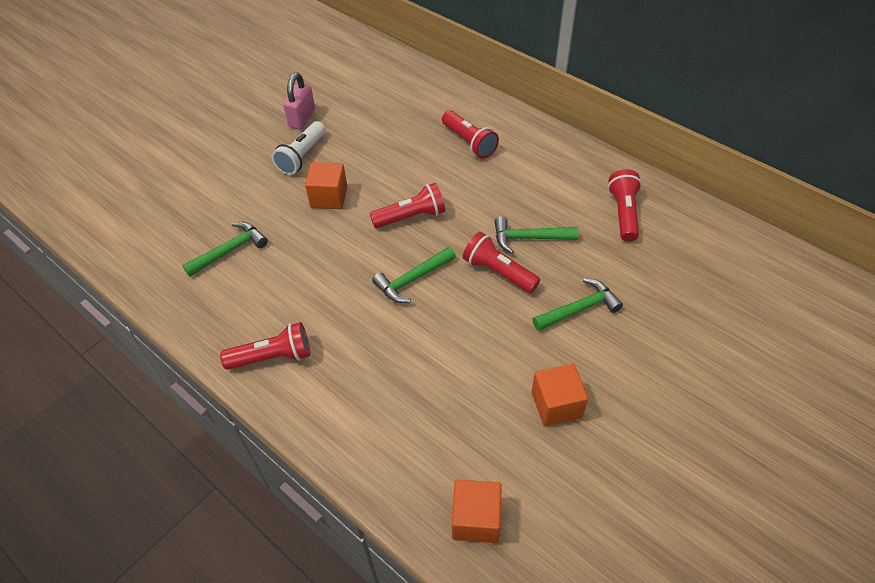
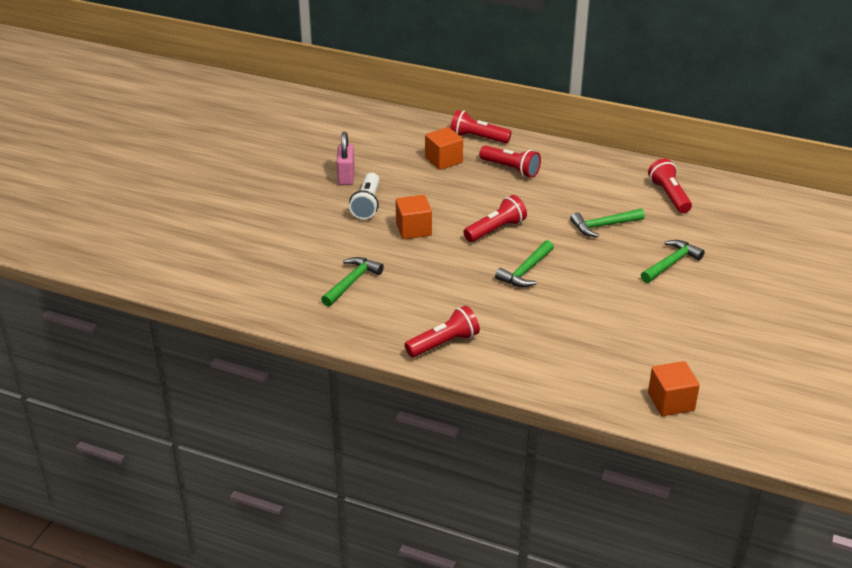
camera: 20 degrees left, 15 degrees down
(498, 272) = (593, 252): red flashlight -> red flashlight (477, 138)
(556, 405) = (689, 324): orange cube -> orange cube (443, 160)

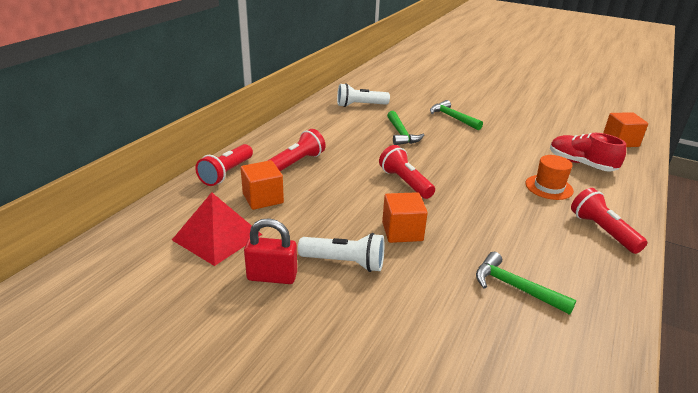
camera: 85 degrees left, 5 degrees down
(346, 177) = (272, 276): pink padlock -> red padlock
(386, 149) = (217, 237): none -> red pyramid
(519, 320) = (549, 187): none -> orange hat
(526, 271) = (472, 175): green hammer -> none
(585, 353) = (581, 164): none -> red shoe
(669, 196) = (360, 105): red flashlight -> white flashlight

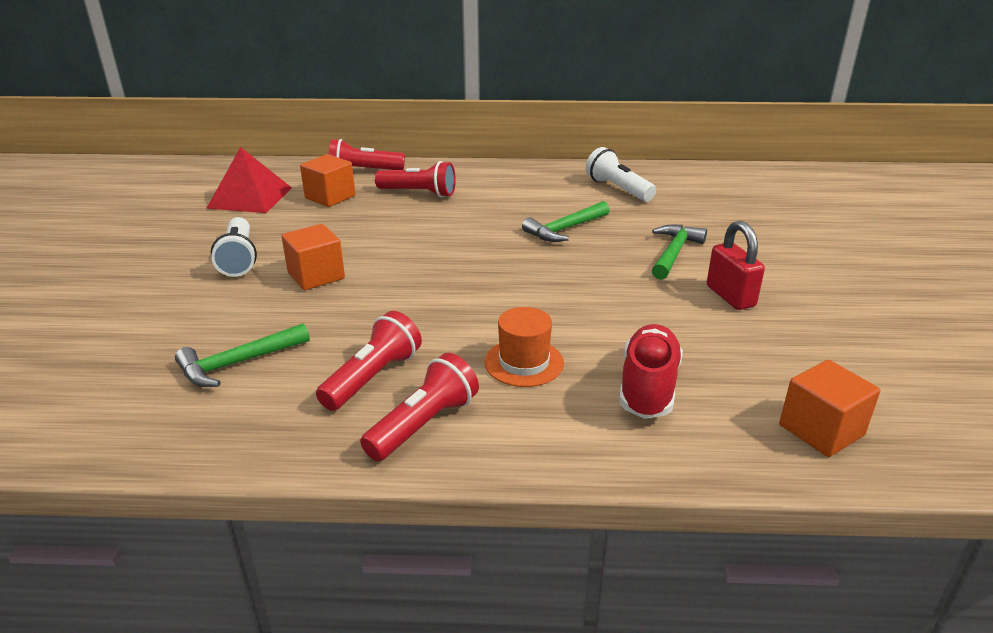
camera: 65 degrees right, 0 degrees up
(272, 276) = (200, 233): red padlock -> red padlock (730, 296)
(405, 182) = (431, 257): red flashlight -> red flashlight (373, 377)
(515, 287) = (238, 363): green hammer -> green hammer turned 135 degrees counterclockwise

